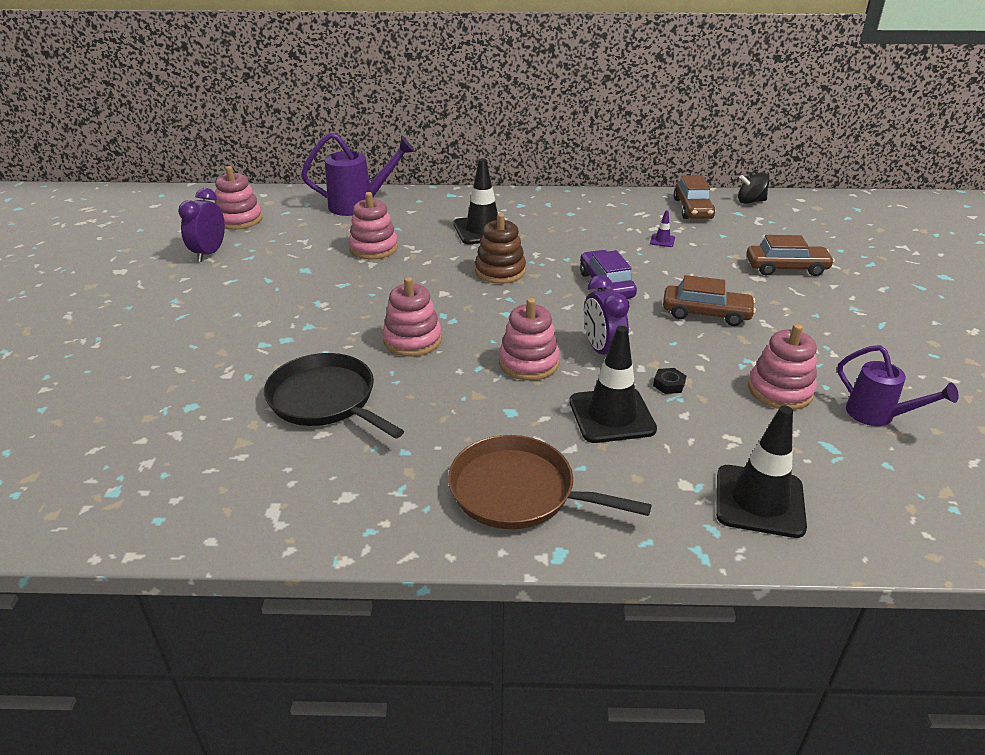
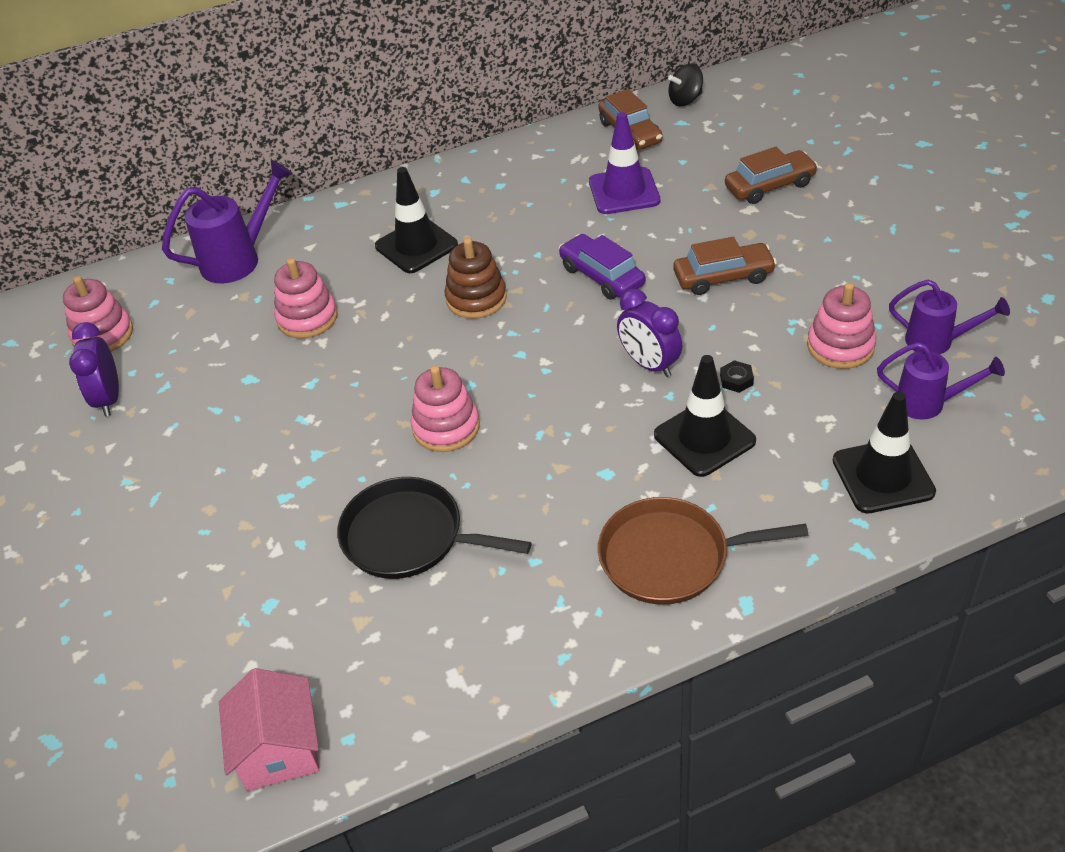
camera: 20 degrees left, 10 degrees up
(105, 505) = (279, 749): none -> pink house
(529, 363) = (586, 408): pink stacking toy -> none
(662, 240) = (624, 191): purple traffic cone -> purple traffic cone, size x2.32
(841, 460) = (929, 403): none -> purple watering can

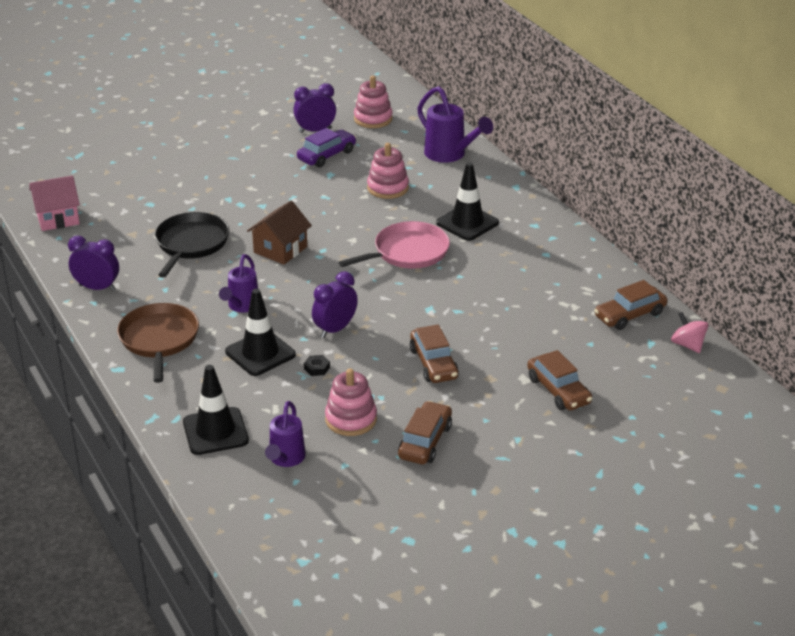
camera: 80 degrees right, 10 degrees down
(446, 427) = (280, 250): pink stacking toy -> brown house
(476, 299) = (407, 252): brown stacking toy -> pink pan
(520, 657) = (97, 288): none -> purple clock
(602, 276) = (434, 306): purple car -> purple car (327, 155)
(624, 191) = (543, 314): purple traffic cone -> none
(685, 100) = (687, 345): black spinning top -> pink spinning top
(874, 285) = (425, 441): none -> brown car
(937, 341) = (354, 470): purple watering can -> purple watering can (241, 306)

